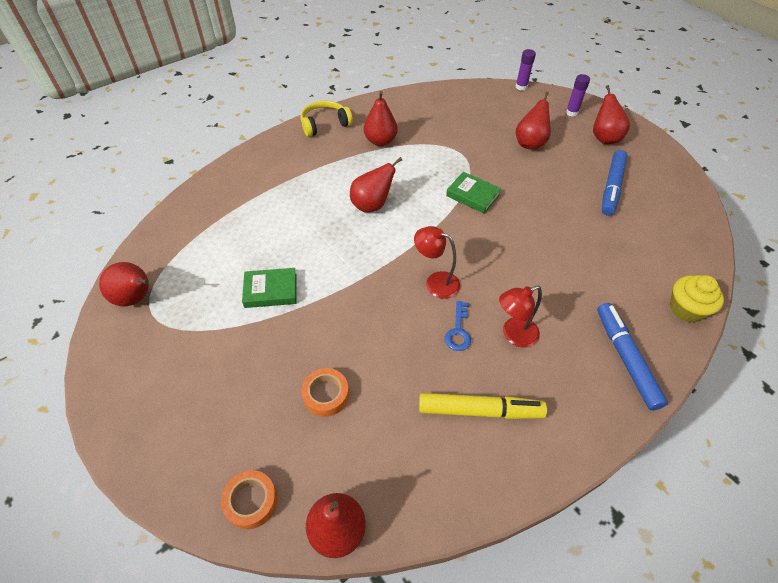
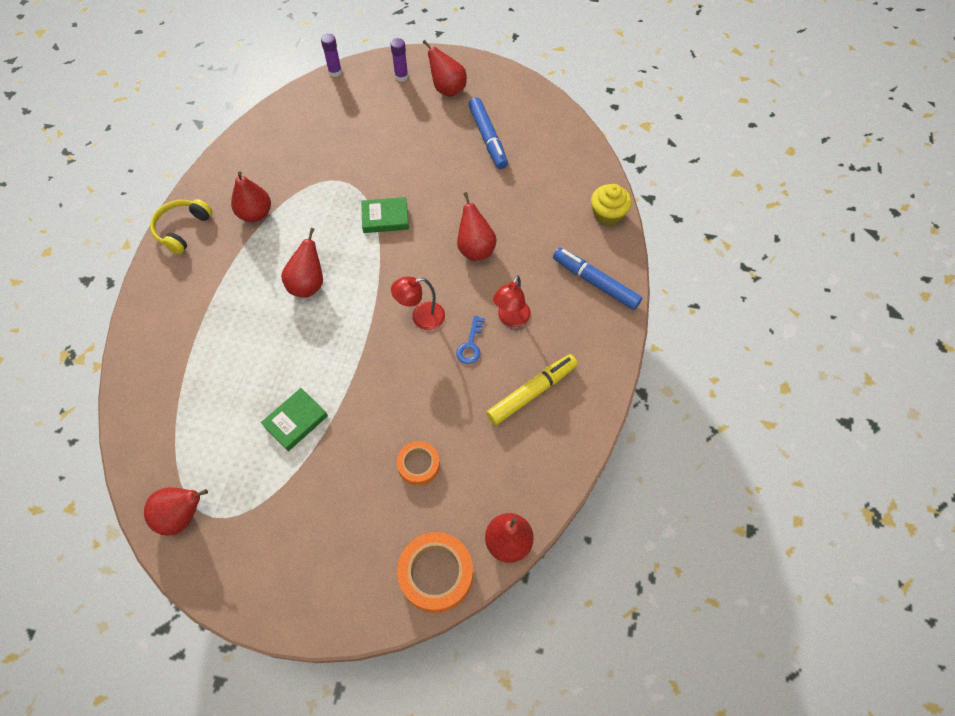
camera: 40 degrees left, 10 degrees up
(251, 501) = (436, 574): orange tape -> orange tape, size x1.64
(458, 331) = (470, 345): blue key -> blue key turned 45 degrees clockwise
(530, 143) = (391, 133): red pear -> red pear (475, 249)

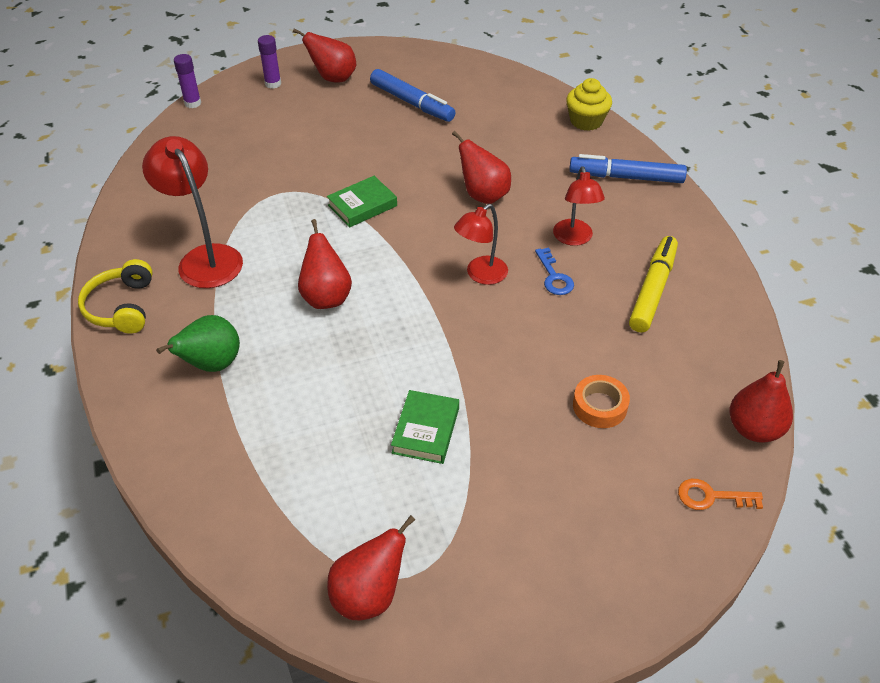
camera: 30 degrees left, 15 degrees down
(205, 301) = (211, 364): none -> green pear
(255, 214) = (205, 258): red pear -> red lamp
(436, 574) = (711, 496): orange tape -> orange key

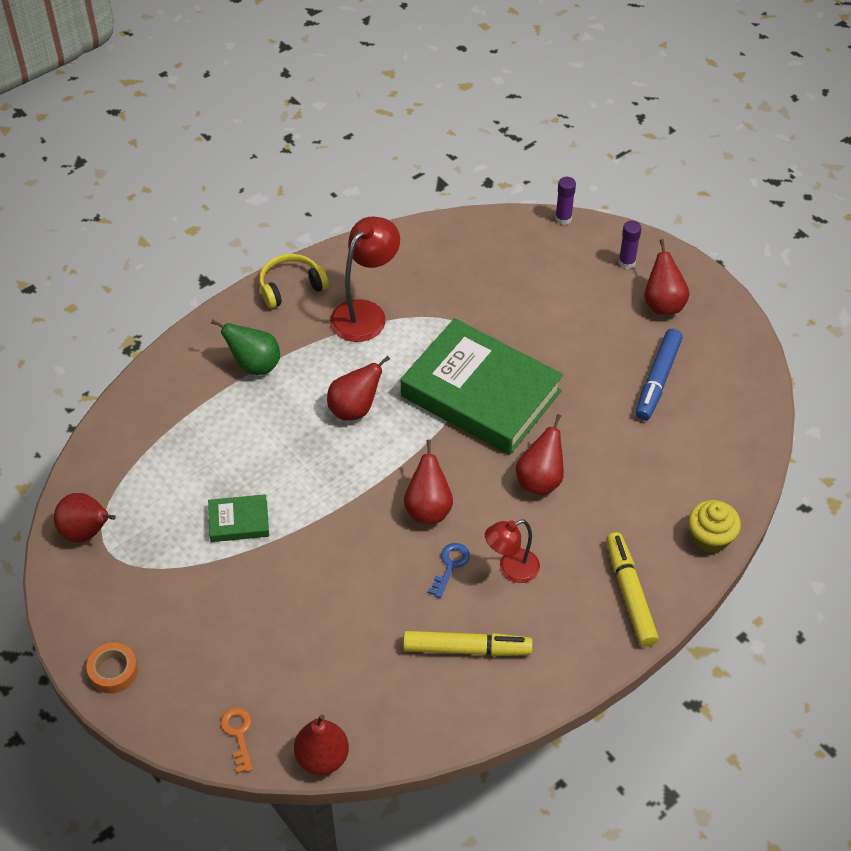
camera: 70 degrees right, 5 degrees up
(362, 205) = (480, 393): green book -> green book, size x2.38
(480, 275) = (428, 509): red lamp -> red pear
(554, 277) = (450, 565): blue key -> blue key turned 150 degrees clockwise
(600, 406) = (306, 635): orange tape -> orange tape (113, 671)
(626, 177) = (630, 594): blue marker -> yellow marker

